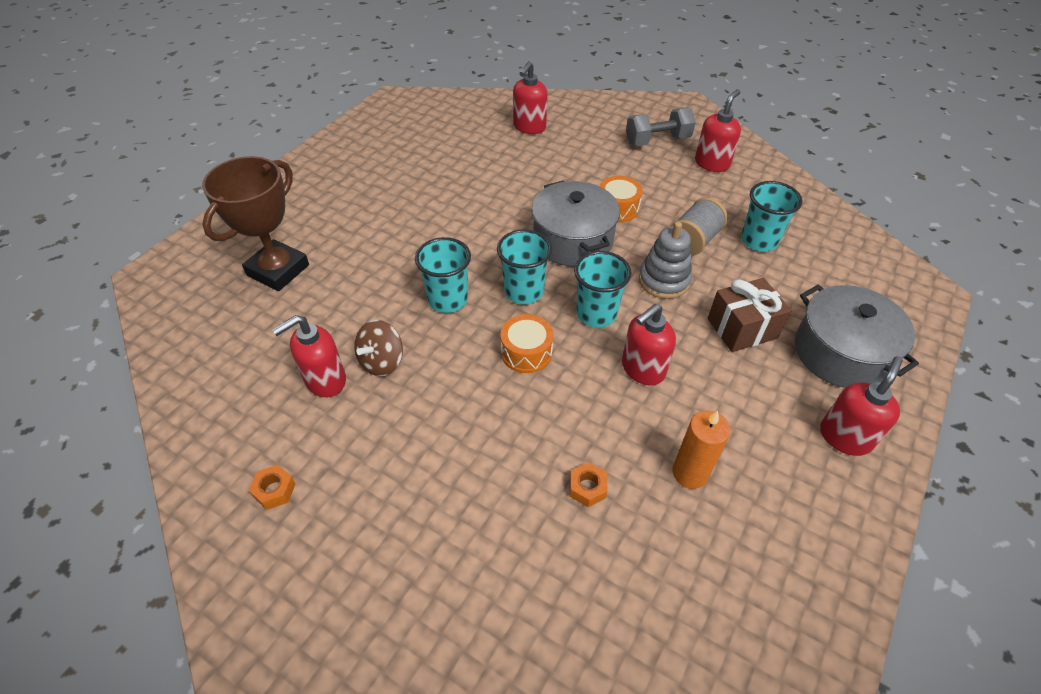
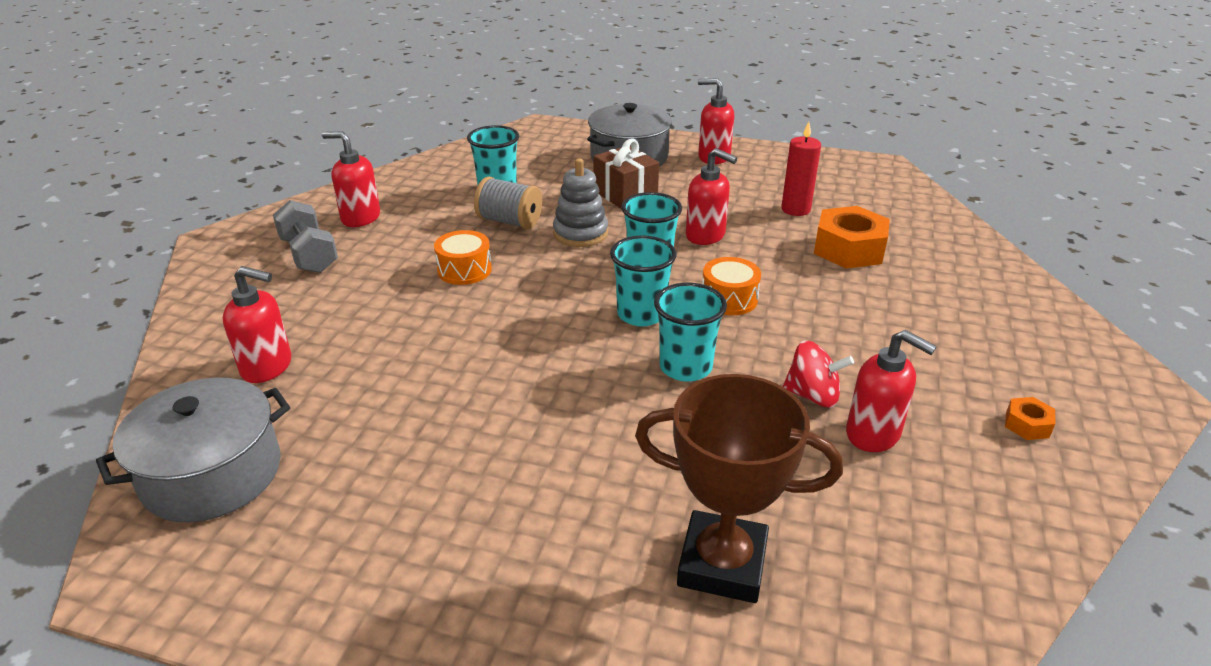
camera: 105 degrees left, 15 degrees down
(382, 361) = (812, 395): brown spinning top -> red spinning top
(573, 240) = (536, 293): grey pot -> grey pot (212, 474)
(587, 488) = (849, 249): orange nut -> orange nut, size x2.13
(690, 473) = (795, 209): orange candle -> red candle

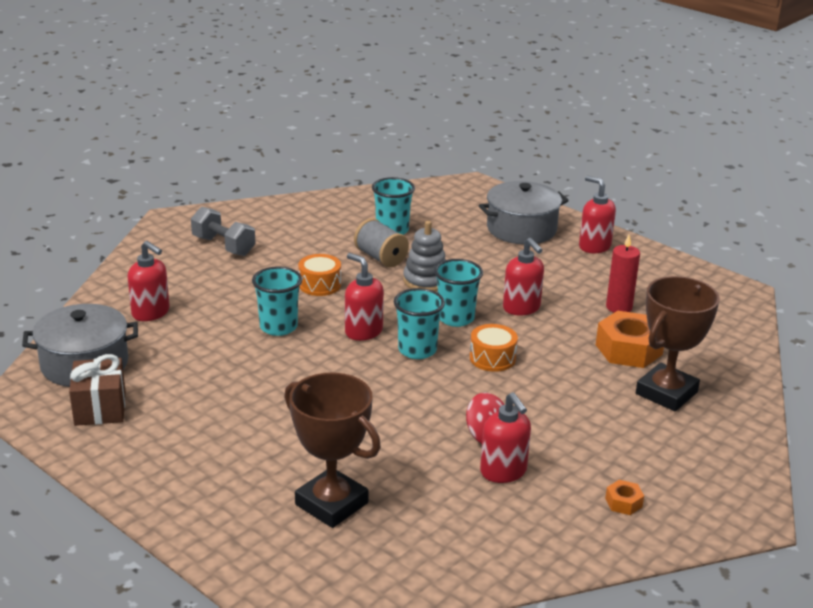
camera: 25 degrees right, 5 degrees down
(309, 255) = (223, 246): grey dumbbell -> grey dumbbell turned 45 degrees counterclockwise
(360, 218) = (276, 227): red soap dispenser -> red soap dispenser (363, 331)
(625, 194) = (488, 259): brown gift -> brown gift (100, 408)
(685, 367) = (415, 393): turquoise cup -> turquoise cup (278, 327)
(929, 283) = (666, 393): none -> brown trophy

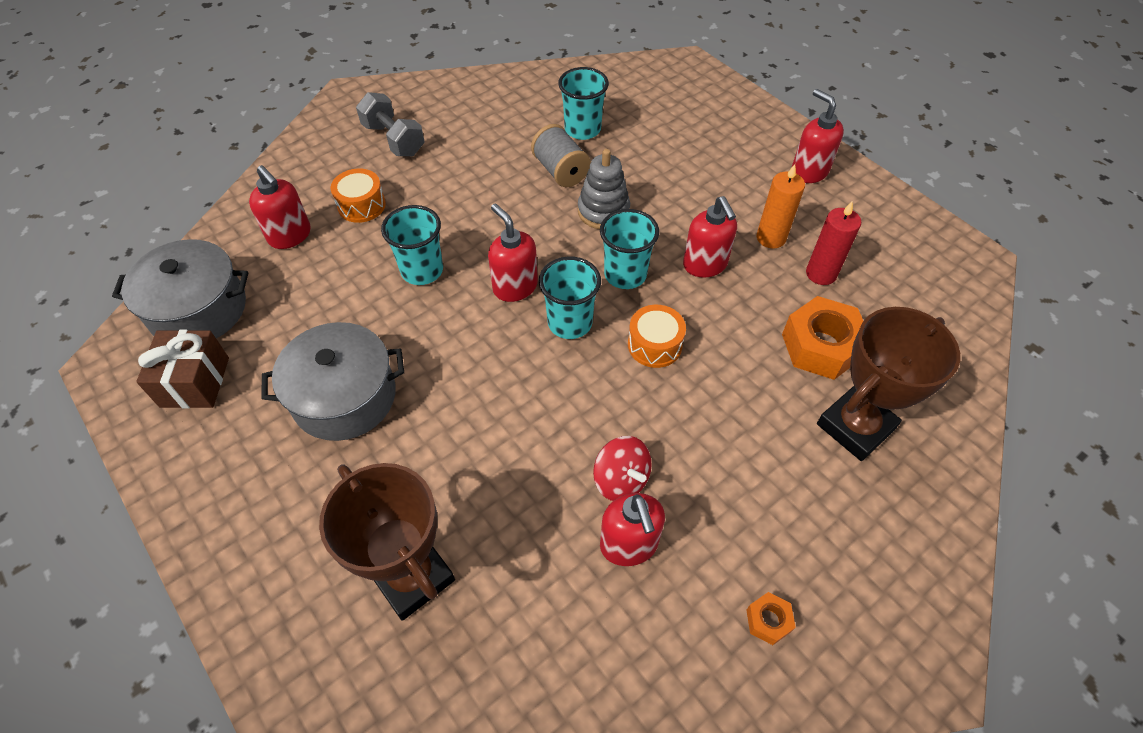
camera: 10 degrees right, 25 degrees up
(320, 285) = (483, 208): orange drum -> orange drum (361, 205)
(521, 229) = (729, 138): grey pot -> grey pot (344, 397)
(572, 288) = (771, 238): none -> orange candle

